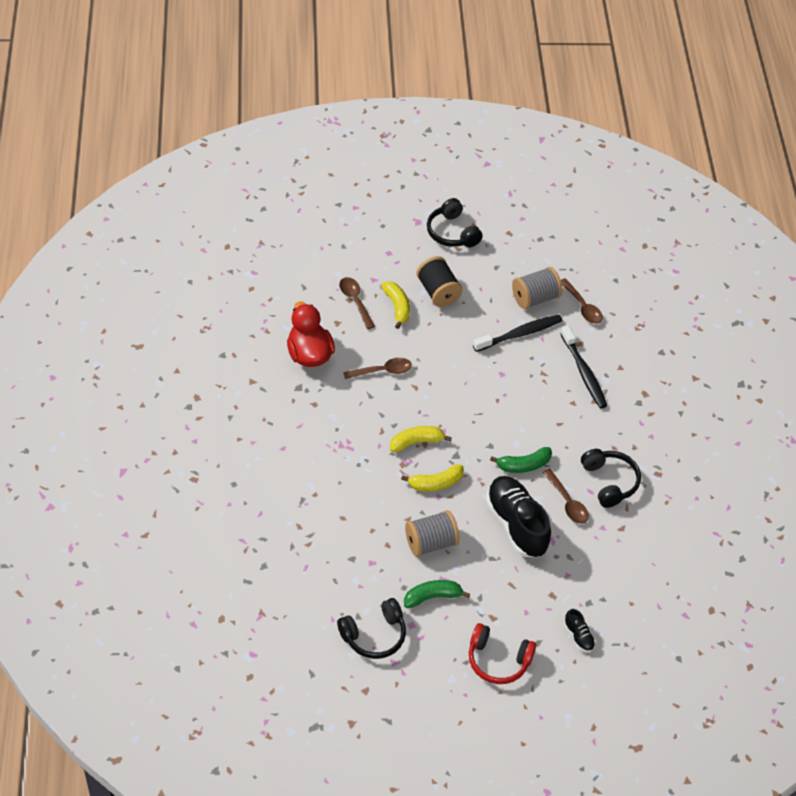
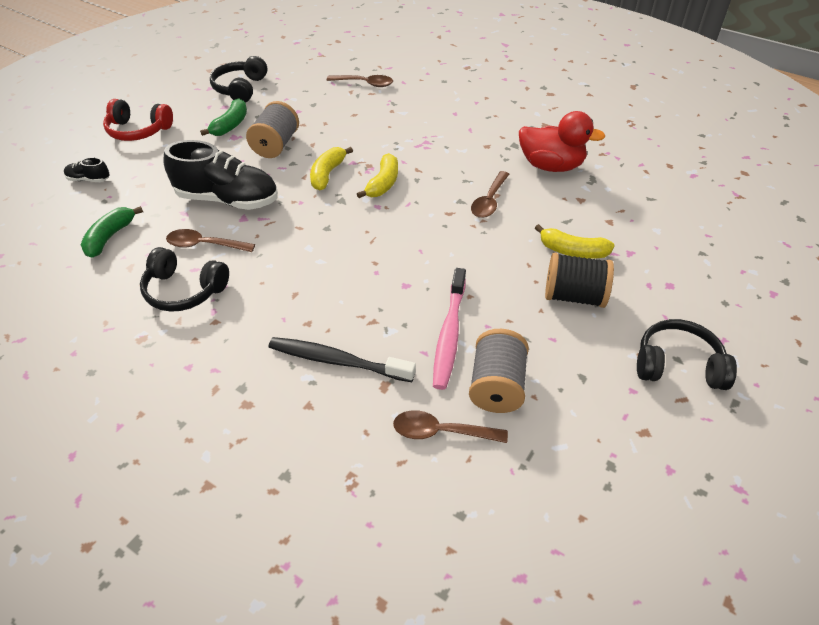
camera: 130 degrees right, 5 degrees down
(355, 301) = (604, 224): brown spoon -> brown spoon (365, 84)
(498, 660) = (138, 131): red headphones -> red headphones turned 135 degrees counterclockwise
(519, 334) = (449, 334): black toothbrush -> pink toothbrush
(523, 465) = (279, 238): green banana -> green banana (110, 237)

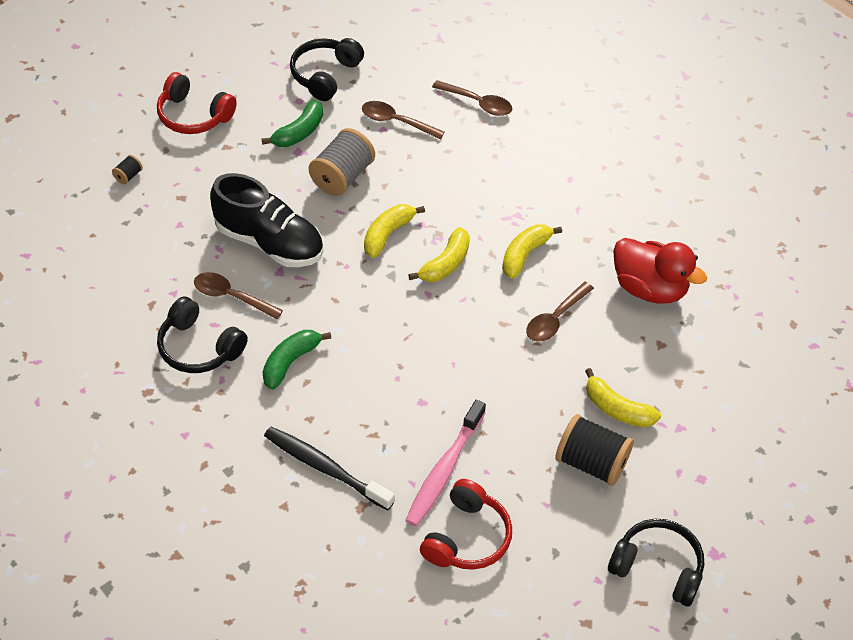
camera: 15 degrees right, 5 degrees up
(89, 179) = (128, 176): black shoe -> black spool
(110, 237) = (137, 261): green banana -> green banana (290, 362)
(441, 432) = (396, 567): brown spoon -> brown spoon (396, 122)
(444, 165) = (524, 254): none -> yellow banana
(496, 386) = (467, 537): grey spool -> red headphones

